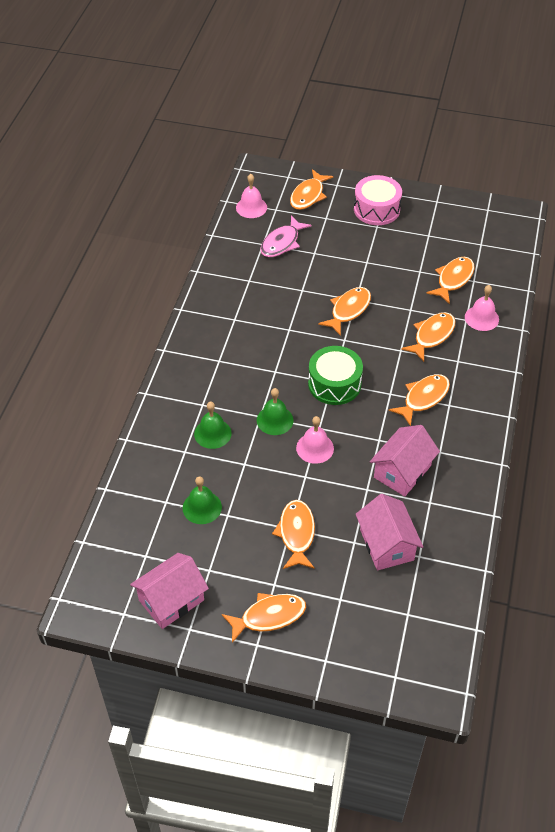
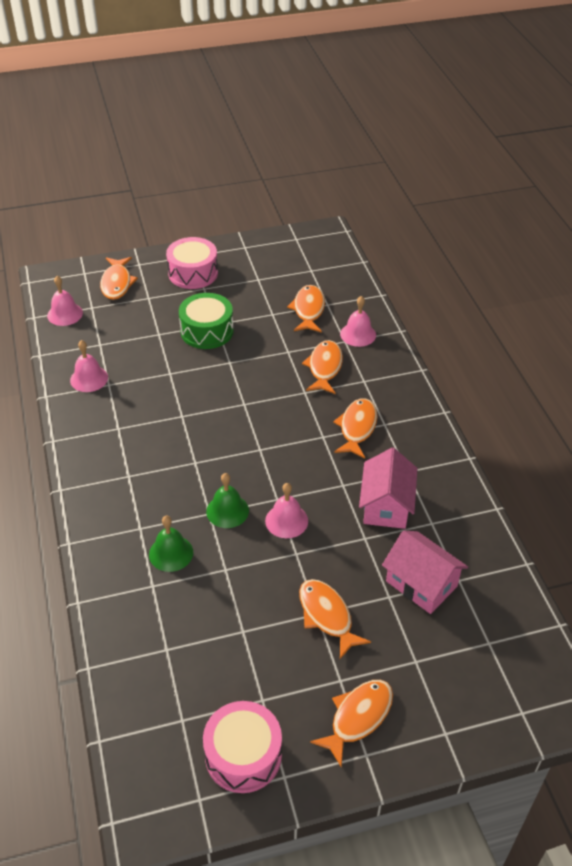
camera: 30 degrees left, 5 degrees down
(171, 600) = (243, 755): pink house -> pink drum
(202, 507) = (210, 636): green bell -> none
(237, 269) = (89, 378): none -> pink bell
(282, 243) = (119, 336): pink fish -> none
(334, 384) = (263, 450): green drum -> green drum (207, 331)
(348, 310) = (229, 375): orange fish -> none

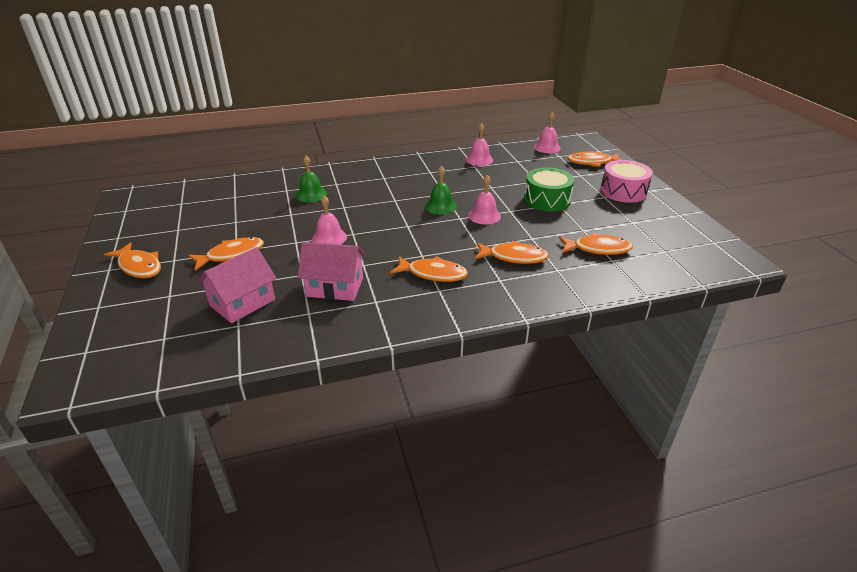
camera: 90 degrees right, 10 degrees down
(227, 511) = (344, 213): green bell -> green bell (440, 206)
(243, 755) = (143, 223): pink drum -> none
(358, 334) = (570, 278): pink bell -> pink bell (484, 216)

